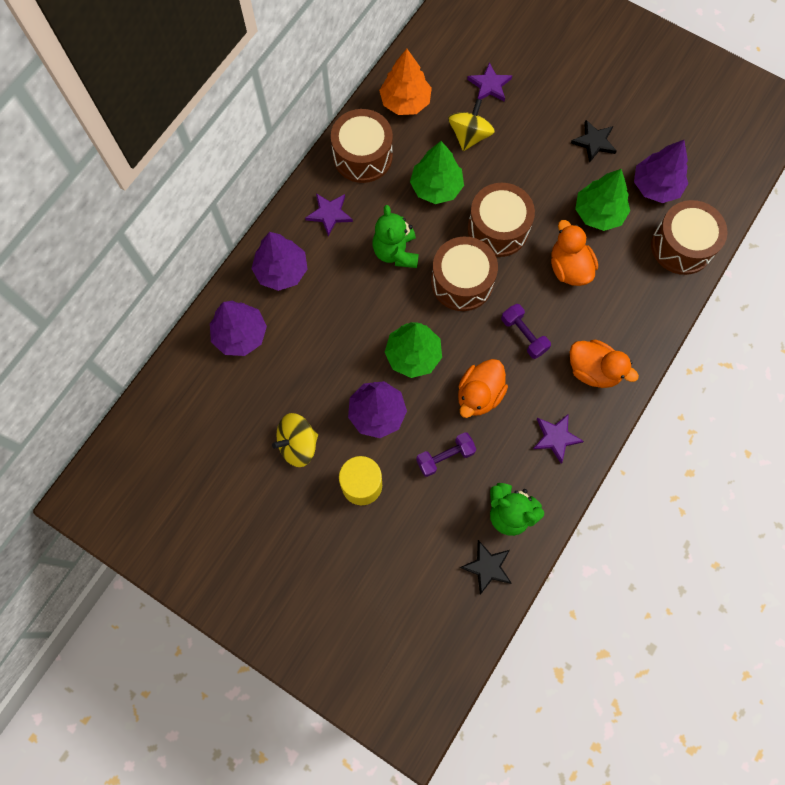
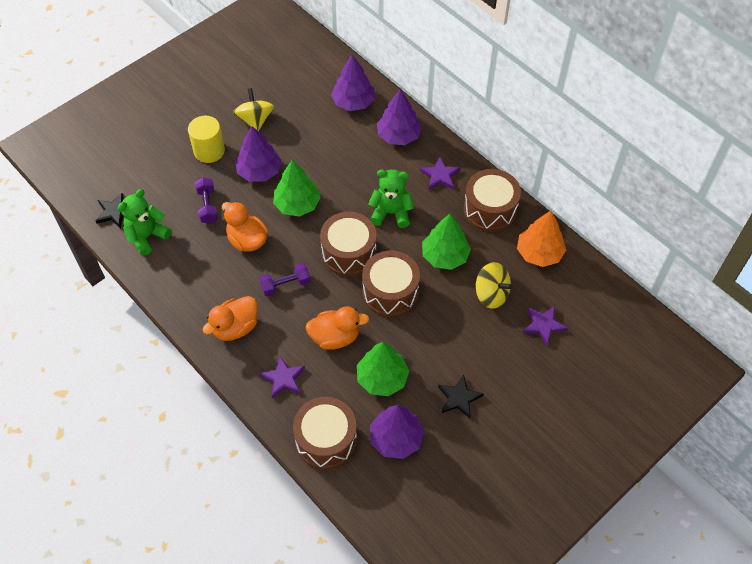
camera: 105 degrees right, 15 degrees down
(555, 437) = (190, 283): purple star -> purple star (283, 378)

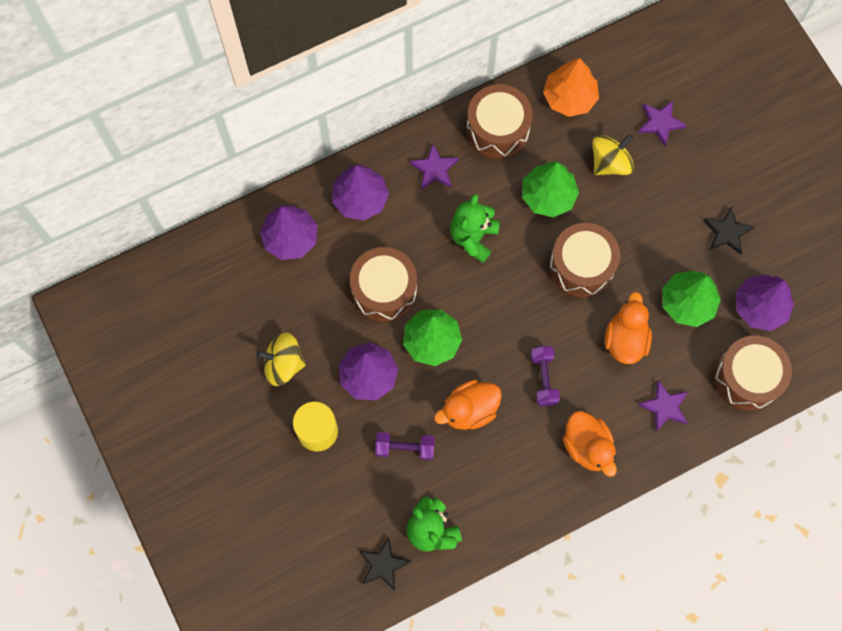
camera: 75 degrees left, 15 degrees up
(349, 253) = (517, 298): brown drum -> brown drum (384, 290)

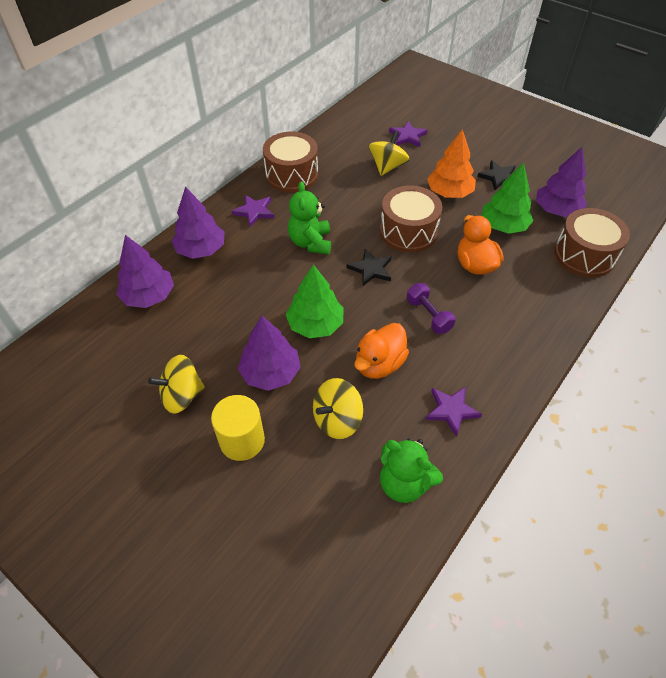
camera: 25 degrees left, 20 degrees down
(383, 565) = (374, 542): black star -> black star (371, 269)
(384, 290) = (253, 303): brown drum -> none
(405, 448) = (337, 419): purple dumbbell -> yellow spinning top
(548, 196) = (354, 199): green tree -> none
(569, 97) = (334, 142): orange tree -> orange tree (449, 192)
(587, 447) = (499, 350): orange duck -> none
(664, 406) = (539, 297): purple star -> purple star (451, 410)

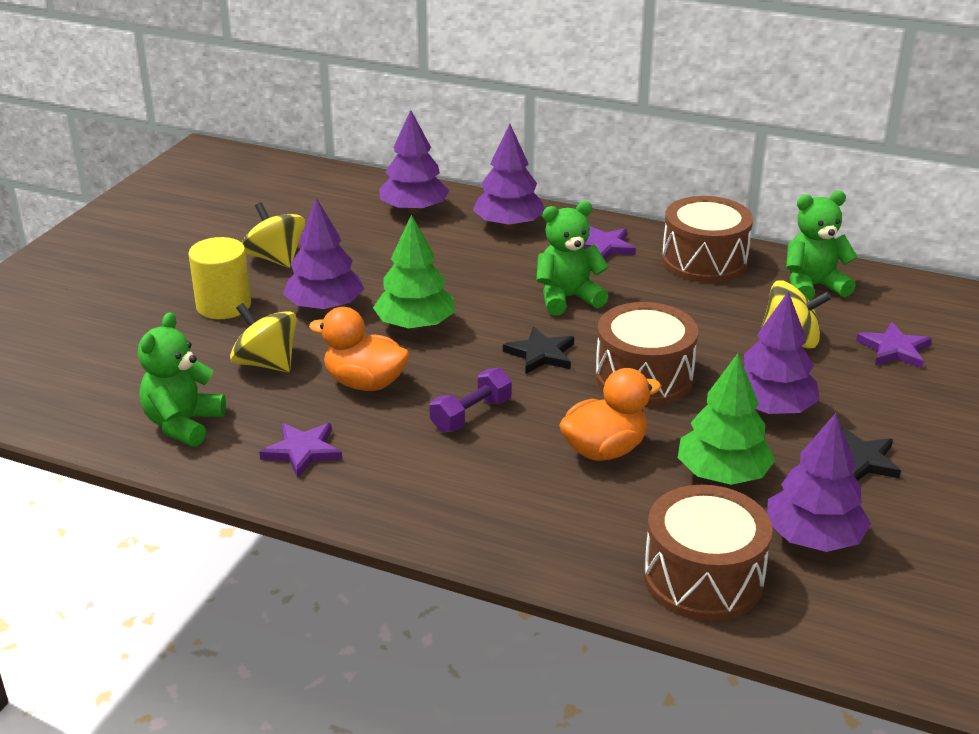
camera: 75 degrees right, 20 degrees down
(337, 143) = (812, 286): none -> green teddy bear
(449, 192) = (771, 408): orange tree -> purple tree

